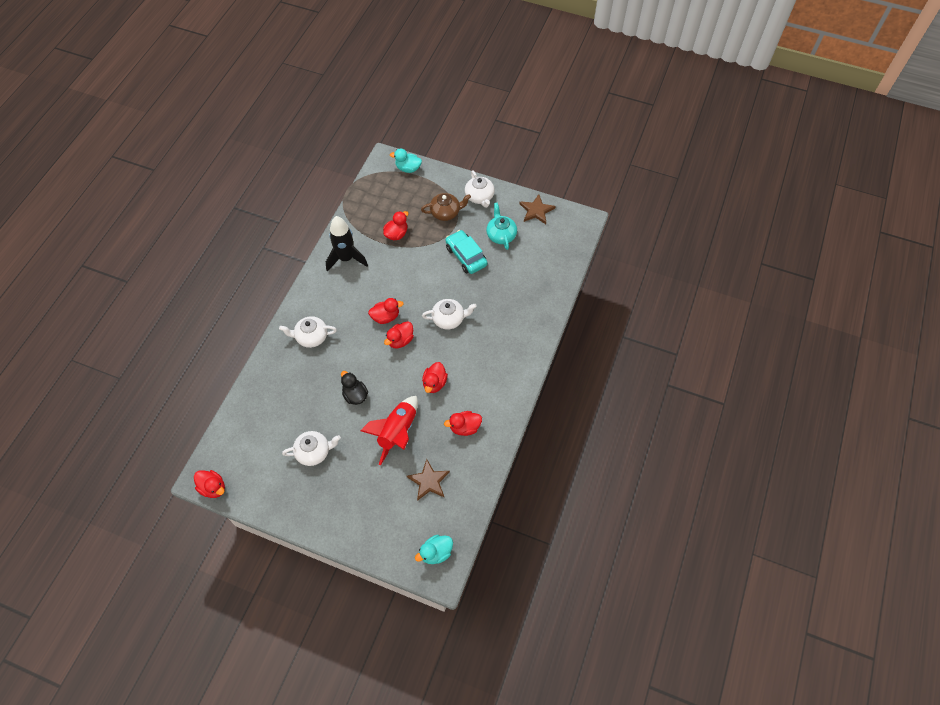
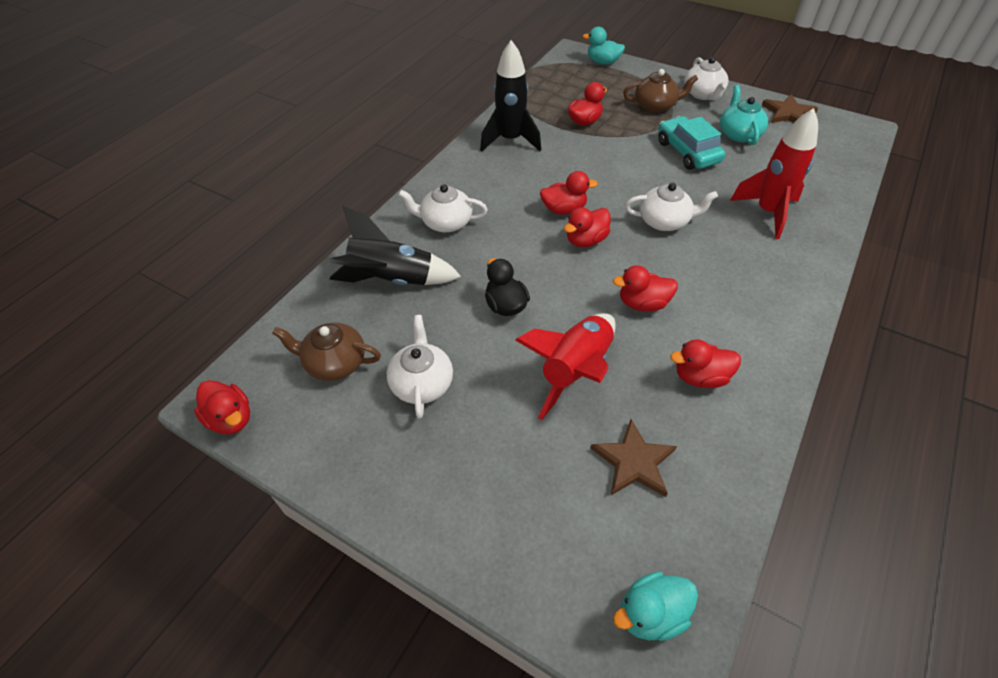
camera: 10 degrees right, 10 degrees down
(262, 446) = (335, 363): none -> brown teapot
(284, 386) = (392, 280): none -> black rocket
(314, 452) = (422, 383): white teapot -> white teapot turned 90 degrees counterclockwise
(434, 383) = (642, 303): red duck -> red duck turned 60 degrees clockwise
(513, 304) = (767, 212): none -> red rocket

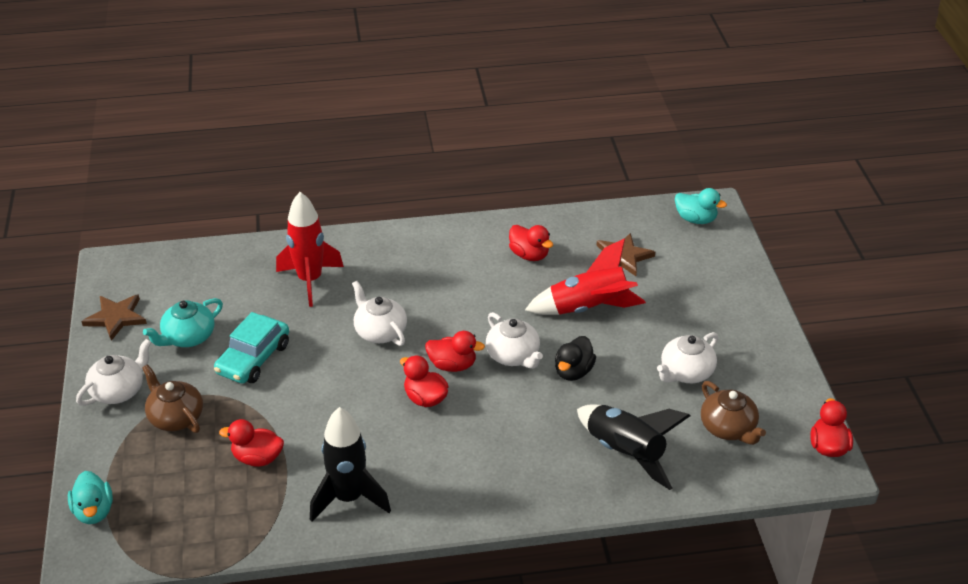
camera: 130 degrees left, 10 degrees down
(445, 222) = (524, 466): white teapot -> white teapot (513, 356)
(642, 303) = (491, 305): red duck -> none

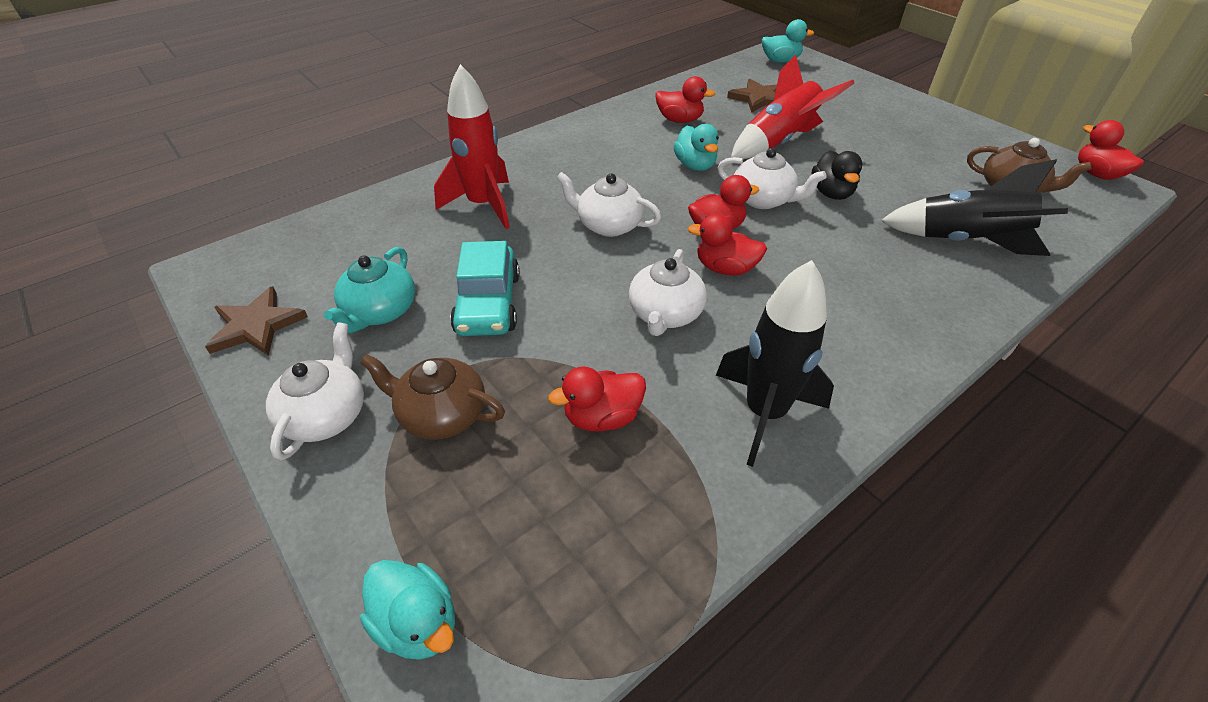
camera: 30 degrees left, 5 degrees up
(494, 305) = (695, 165): none -> turquoise duck
(686, 372) = (920, 161): white teapot -> white teapot (665, 314)

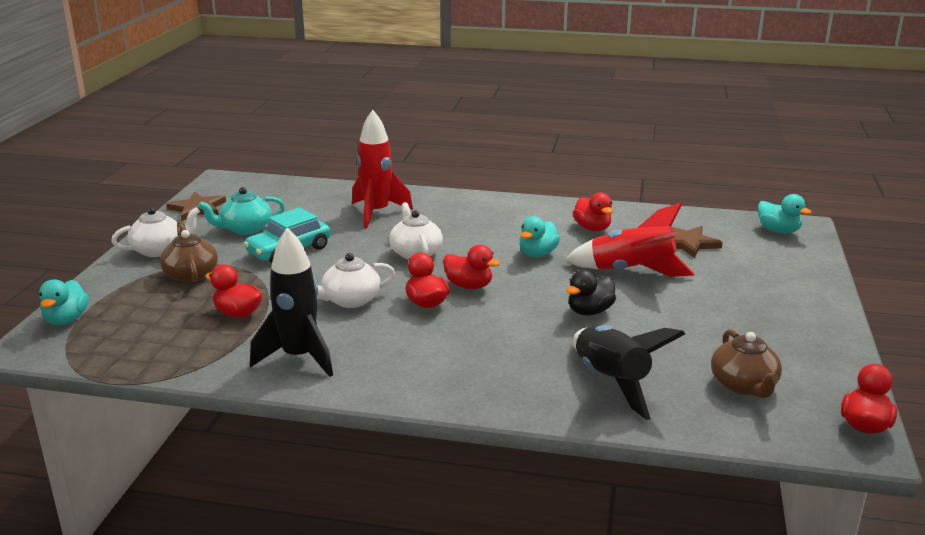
camera: 50 degrees right, 20 degrees down
(763, 199) = (534, 290): white teapot -> none

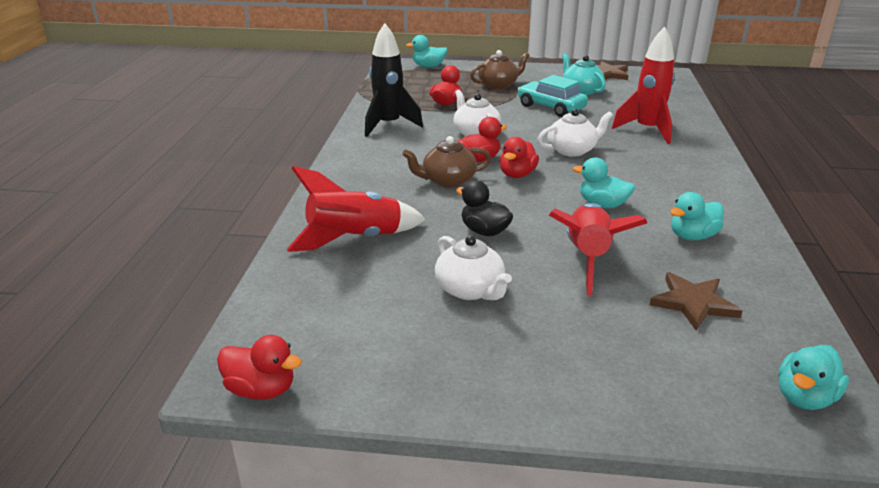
camera: 85 degrees right, 5 degrees up
(159, 250) = (531, 73): white teapot -> white teapot (470, 289)
(592, 228) = (692, 236): red duck -> turquoise duck
(611, 382) = (355, 239): black rocket -> red rocket
(744, 385) = (346, 313): brown teapot -> brown teapot (447, 181)

